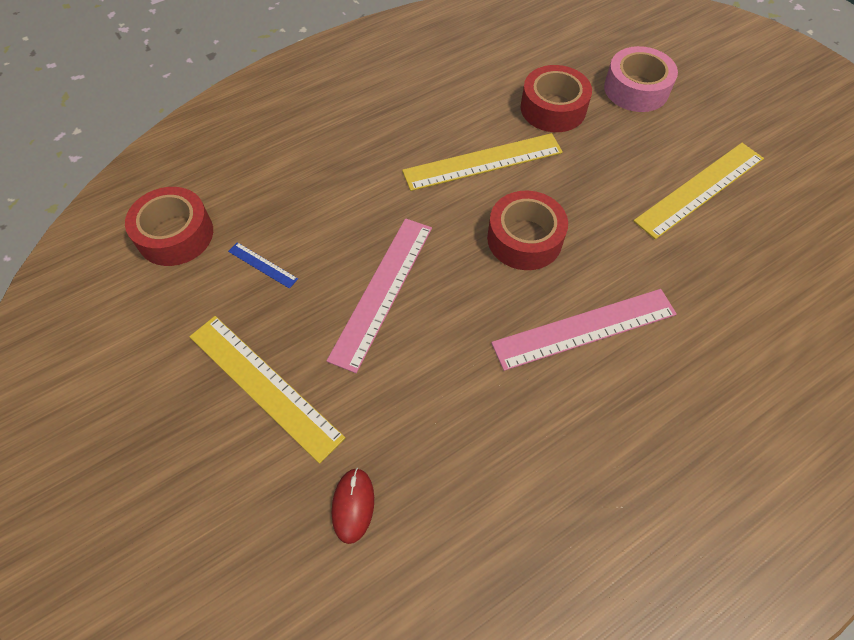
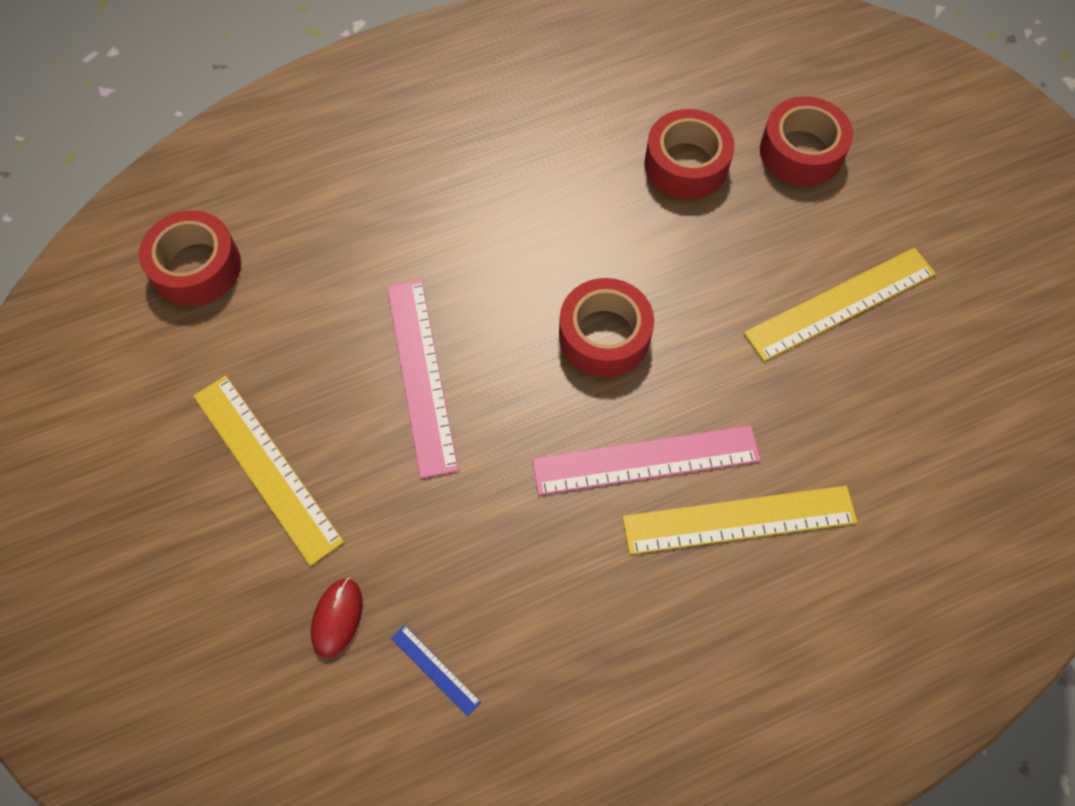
camera: 10 degrees right, 5 degrees up
(262, 265) = (289, 321): blue ruler -> blue ruler (435, 670)
(382, 291) = (420, 375): pink ruler -> pink ruler turned 45 degrees counterclockwise
(483, 161) = (579, 225): yellow ruler -> yellow ruler (739, 519)
(636, 89) = (801, 151): pink tape -> red tape

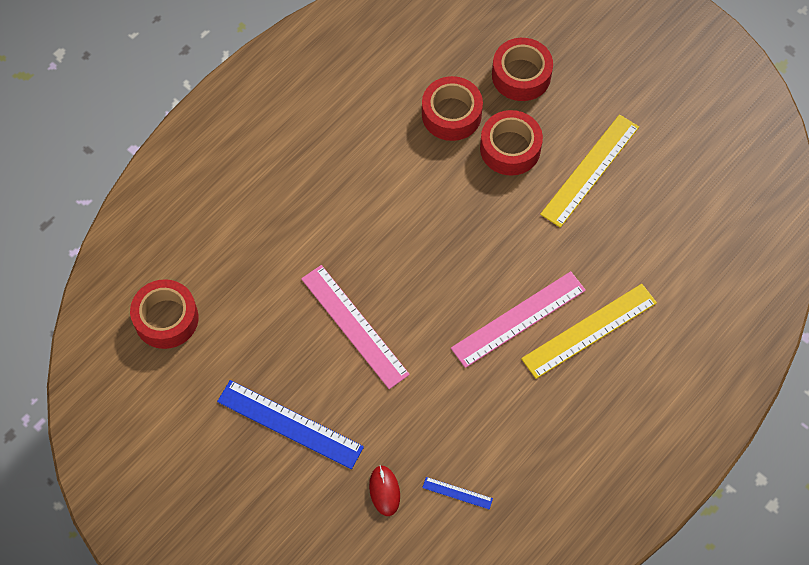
camera: 25 degrees left, 0 degrees up
(266, 467) = (289, 424): yellow ruler -> blue ruler
(604, 336) = (455, 252): red tape -> red tape (510, 148)

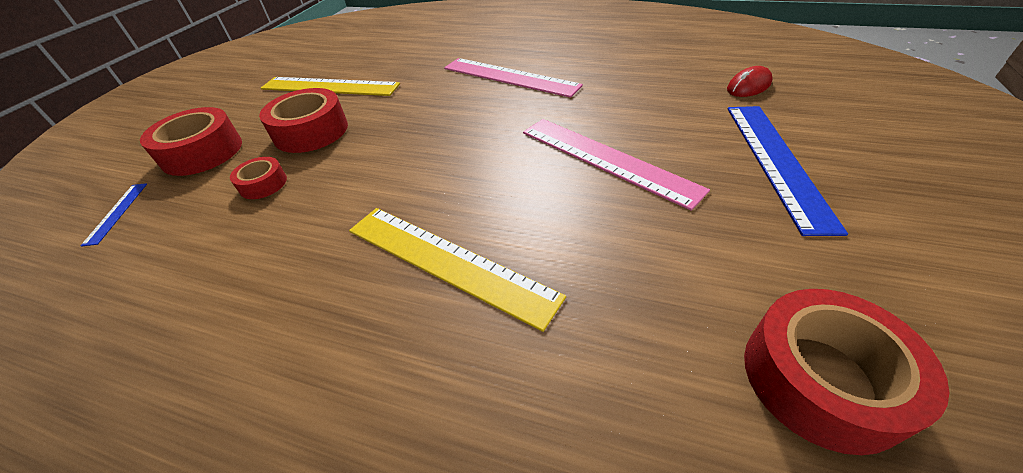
camera: 110 degrees left, 20 degrees down
(354, 326) = (606, 159): pink ruler -> pink ruler turned 75 degrees counterclockwise
(451, 114) = (263, 184): red tape -> red tape, size x0.54
(457, 493) = (697, 58): blue ruler -> blue ruler (117, 213)
(589, 330) = (494, 50): yellow ruler -> yellow ruler (447, 262)

